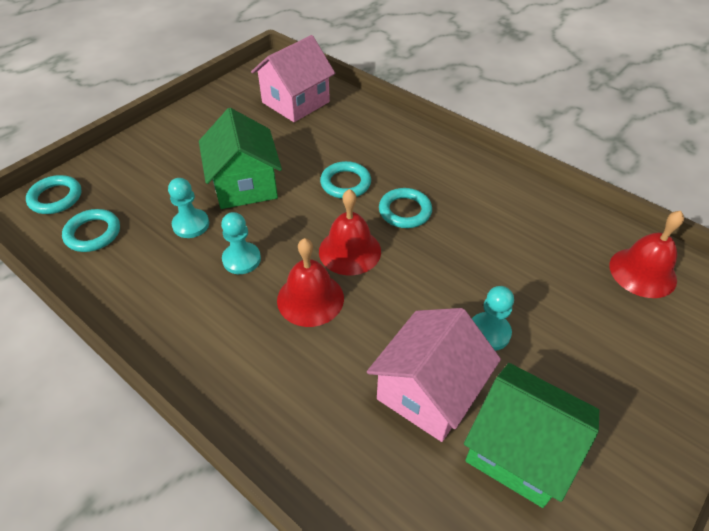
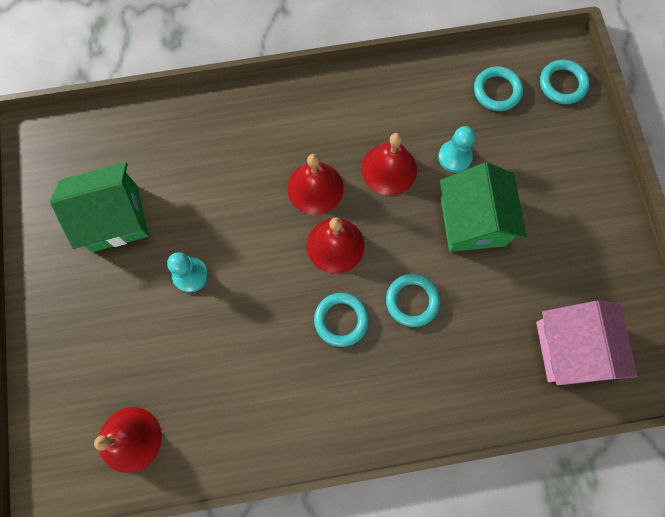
camera: 130 degrees right, 25 degrees up
(241, 259) = (389, 169): turquoise pawn -> red bell
(245, 185) = (472, 221): green house -> green house turned 60 degrees clockwise
(428, 391) = (189, 202): pink house -> none

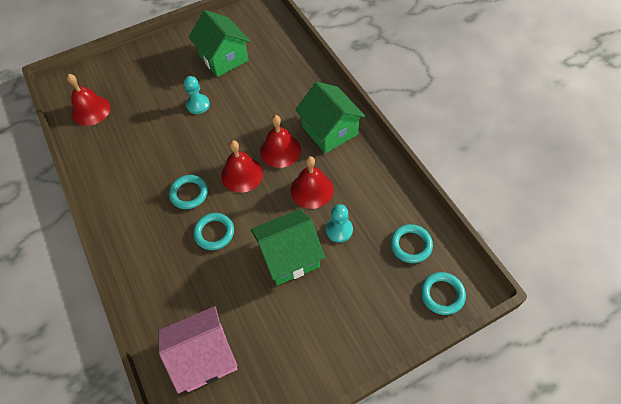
camera: 75 degrees right, 15 degrees down
(307, 120) = (330, 131): none -> green house

